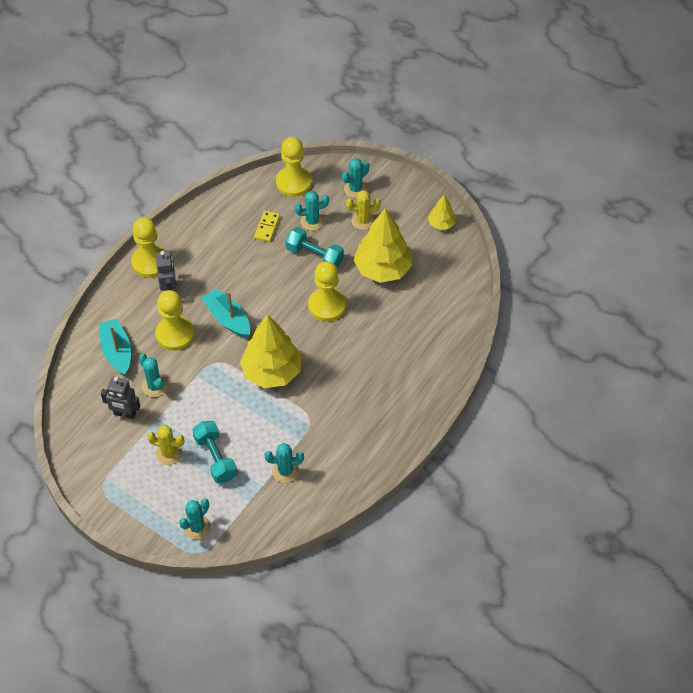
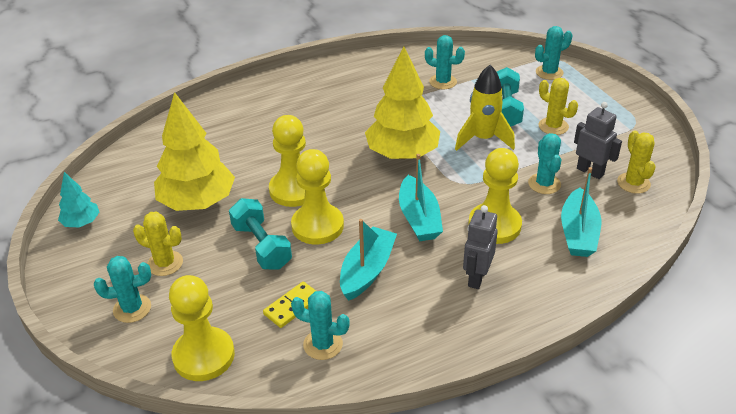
camera: 150 degrees left, 15 degrees down
(89, 415) = (633, 183): none -> yellow cactus
(150, 262) = (486, 324): yellow pawn -> yellow pawn (317, 226)
(218, 414) = (483, 139): none -> yellow rocket
(238, 267) = (367, 271): none -> turquoise boat
(312, 221) = (227, 289): turquoise cactus -> turquoise cactus (323, 344)
(441, 224) = (82, 222): yellow tree -> turquoise tree

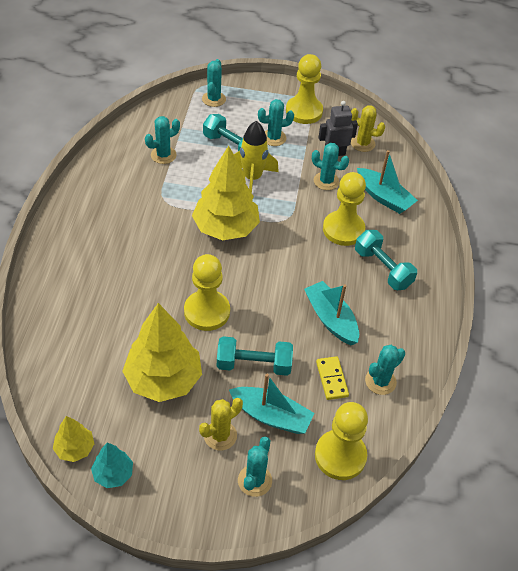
camera: 60 degrees left, 10 degrees up
(92, 191) = (75, 448): none -> yellow tree
(317, 226) = (261, 320): yellow pawn -> yellow pawn (304, 111)
(419, 218) = (302, 261): turquoise boat -> turquoise boat (271, 416)
(476, 277) = (382, 268): grey robot -> turquoise dumbbell
(553, 126) = (273, 138): yellow cactus -> turquoise cactus

